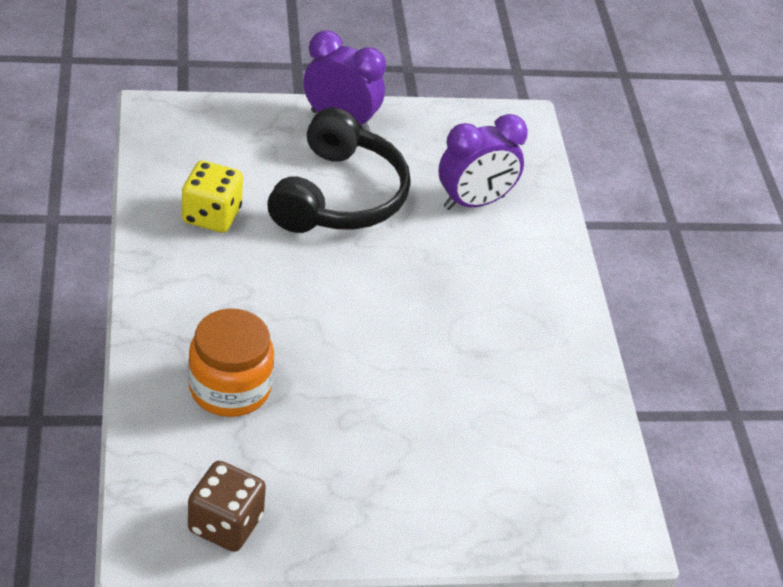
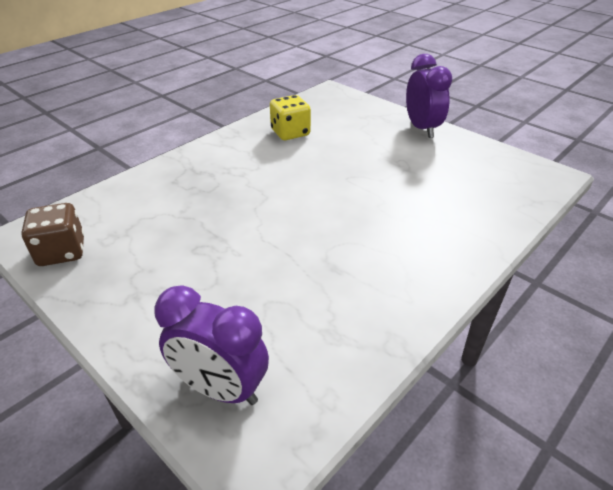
camera: 55 degrees right, 5 degrees down
(230, 388) = (174, 198): orange jar -> none
(339, 196) = (370, 155): black headphones -> none
(474, 202) = (454, 195): purple clock -> purple clock (220, 389)

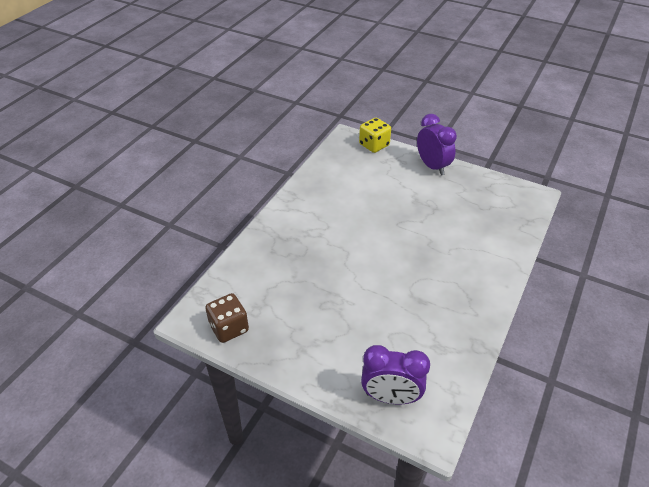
camera: 15 degrees left, 5 degrees up
(290, 133) = (336, 188): yellow dice -> yellow dice (374, 145)

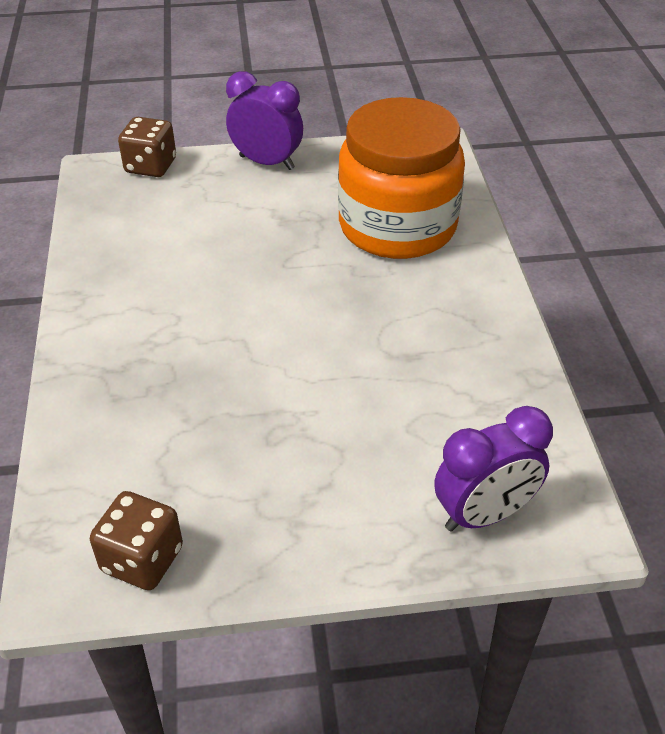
camera: 35 degrees left, 0 degrees up
(374, 145) = (150, 166): yellow dice -> brown dice
(473, 230) = (397, 226): none -> orange jar

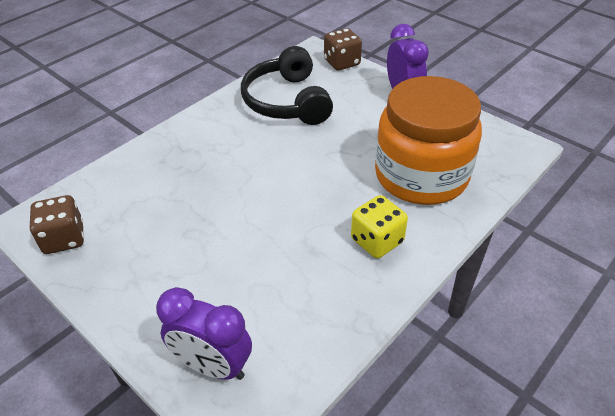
camera: 50 degrees right, 0 degrees up
(156, 242) = (287, 101): none -> black headphones
(447, 307) = (377, 241): none -> yellow dice

